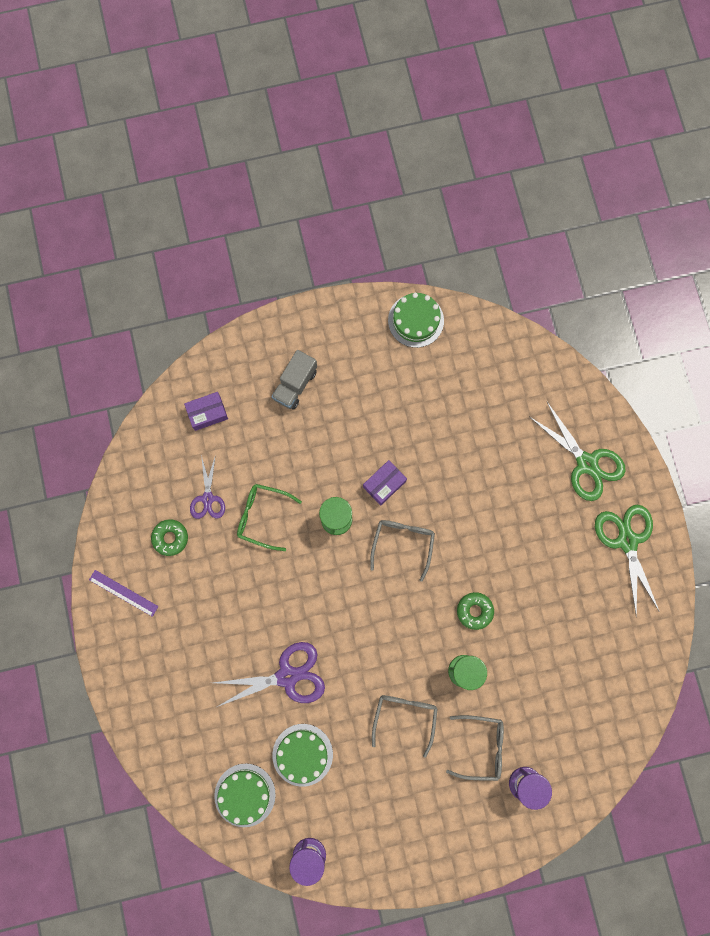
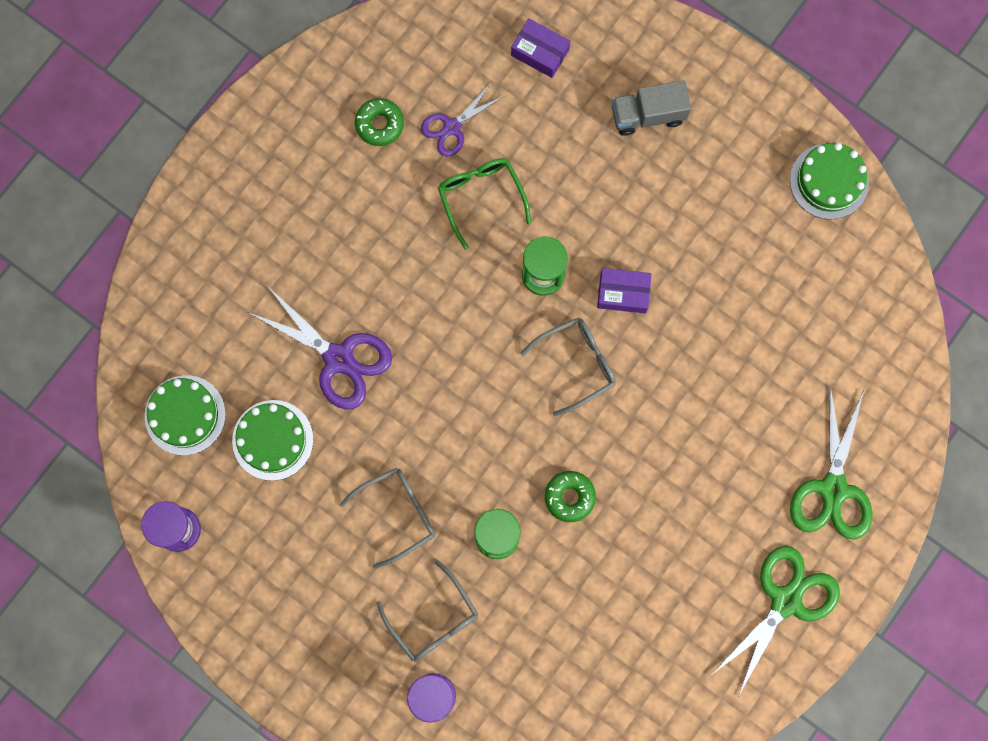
camera: 50 degrees right, 0 degrees up
(123, 593) = (285, 125): purple ruler -> none

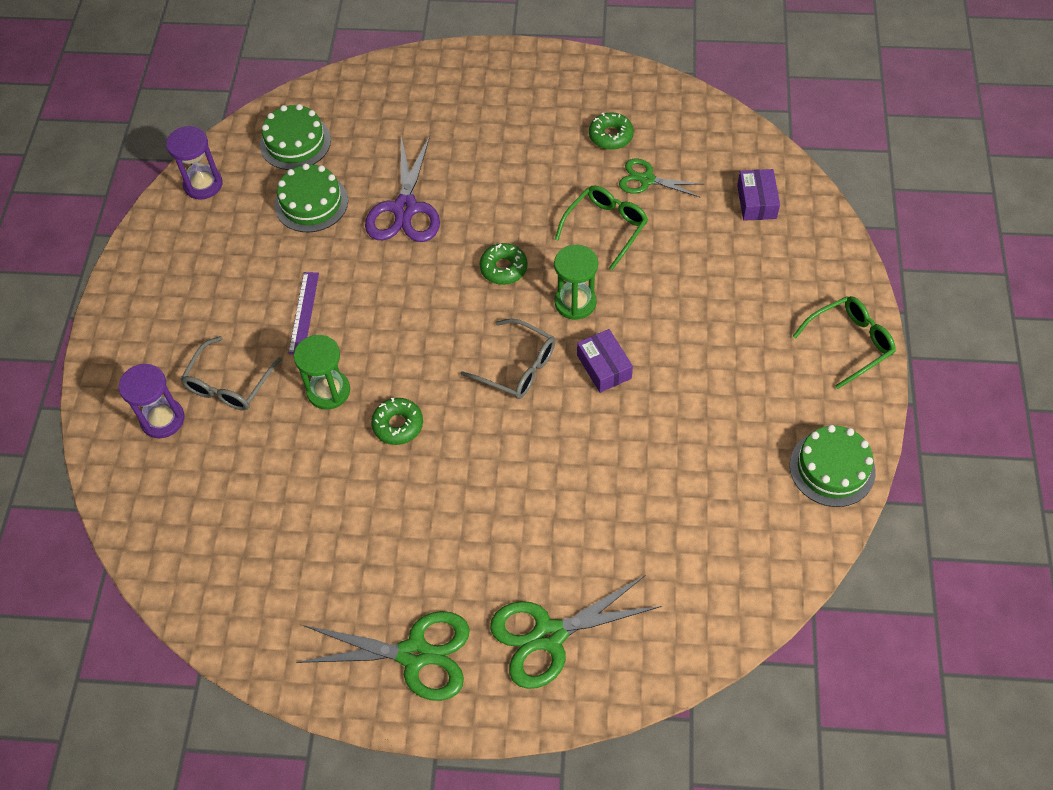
camera: 60 degrees right, 20 degrees down
(398, 514) = (304, 312): grey glasses -> purple ruler
(452, 127) = (646, 180): purple scissors -> green scissors
(466, 312) = (503, 268): none -> green donut
(648, 115) = (770, 301): grey truck -> none
(729, 83) = (850, 343): none -> green glasses

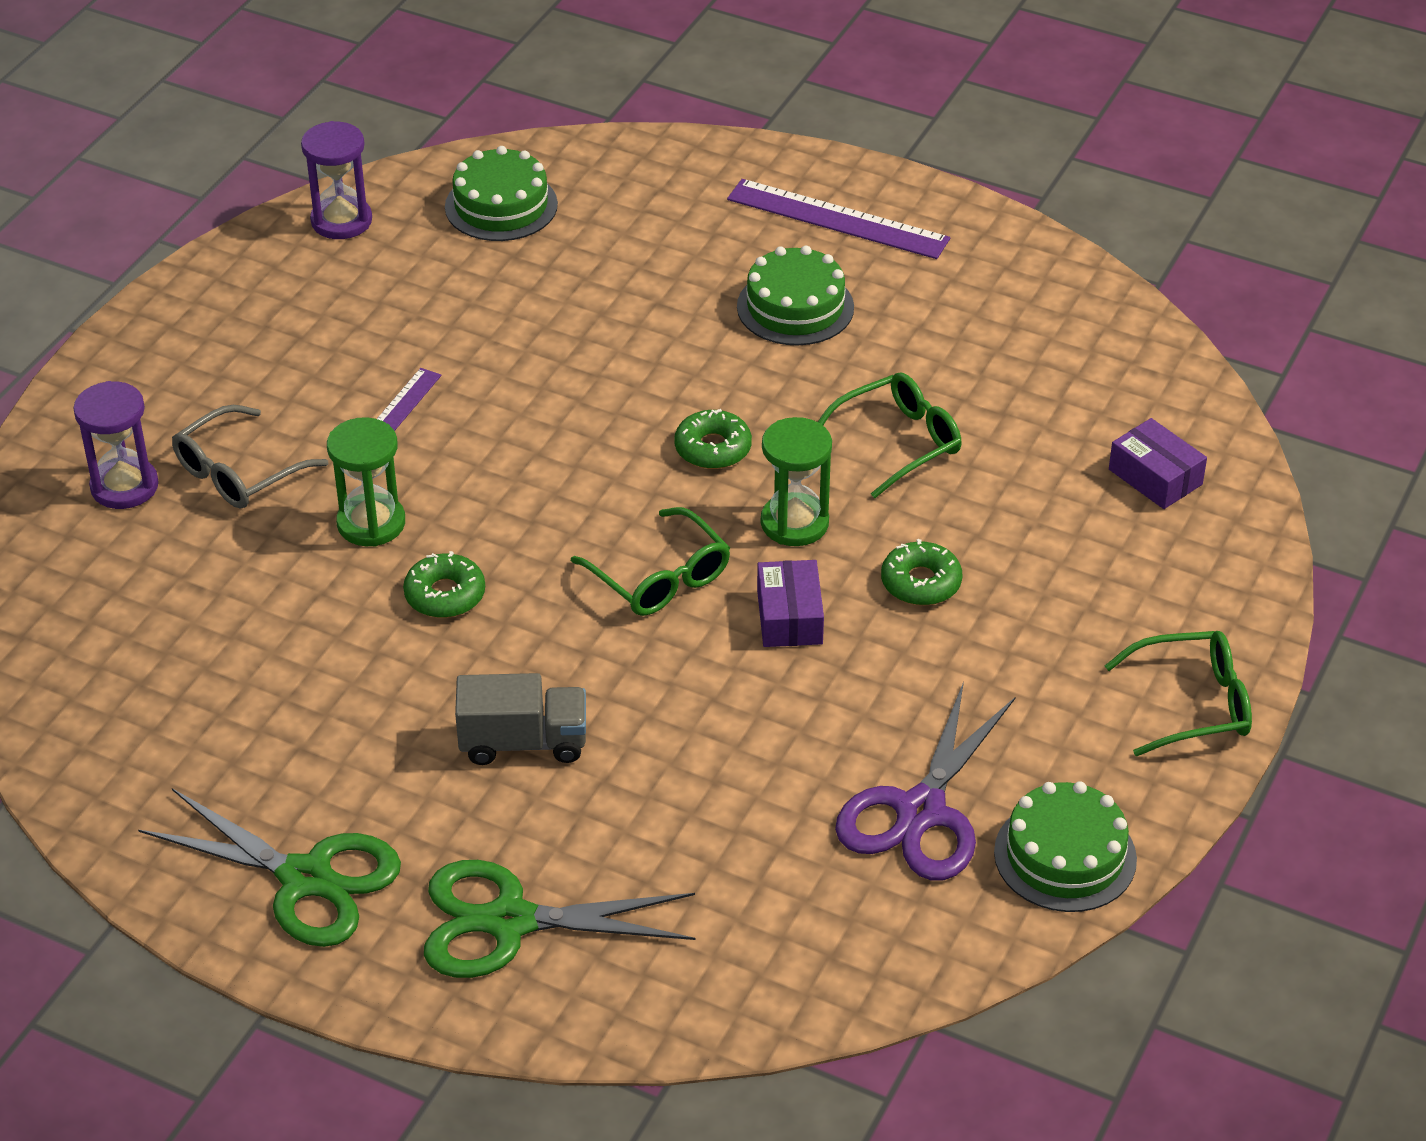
camera: 20 degrees right, 15 degrees down
(311, 203) = (480, 286): green cake -> green cake (795, 307)
(405, 209) = (611, 333): purple scissors -> purple scissors (920, 812)
(495, 509) = (523, 742): none -> grey truck
(497, 88) = (837, 219): none -> purple ruler
(517, 367) = (660, 578): grey glasses -> green glasses
(610, 136) = (976, 327): green donut -> green donut (921, 582)
(646, 180) = (997, 399): green scissors -> none
(756, 202) = (1155, 477): purple box -> purple box turned 60 degrees counterclockwise

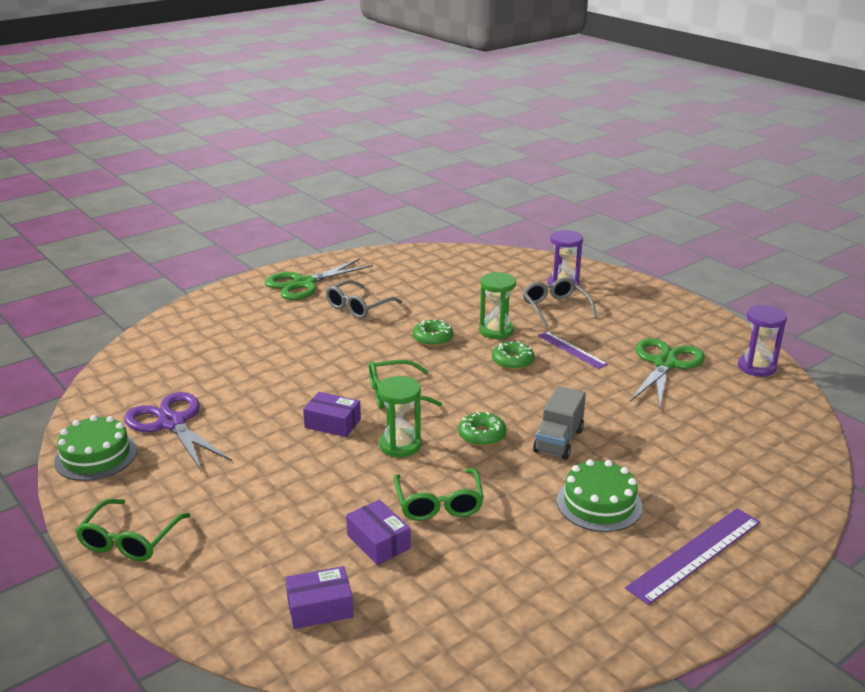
camera: 115 degrees right, 15 degrees down
(372, 744) = (358, 307): none -> grey glasses
(501, 206) = (756, 420): green cake -> none
(508, 922) = (236, 315): green scissors -> green scissors (665, 364)
(523, 742) = (325, 337): grey truck -> grey truck (558, 441)
(921, 582) = (317, 473): green donut -> green donut (512, 361)
(1011, 470) = (378, 542): none -> purple box

